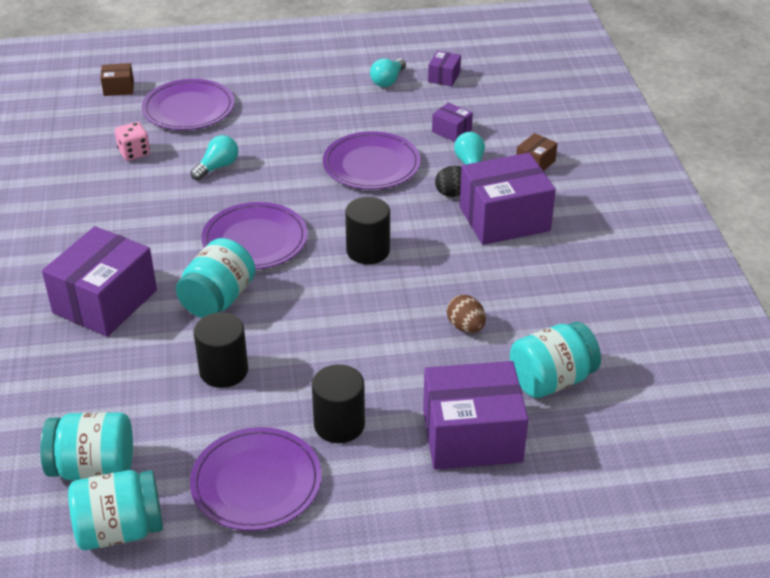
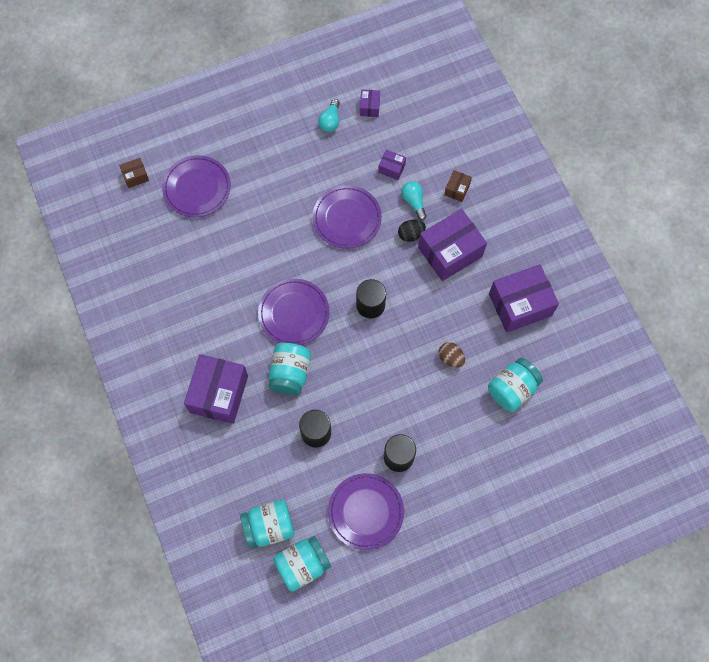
camera: 15 degrees left, 30 degrees up
(134, 153) = (177, 246): pink dice -> none
(217, 167) = (241, 246): turquoise light bulb -> none
(472, 436) = (477, 445): purple box -> purple box (520, 304)

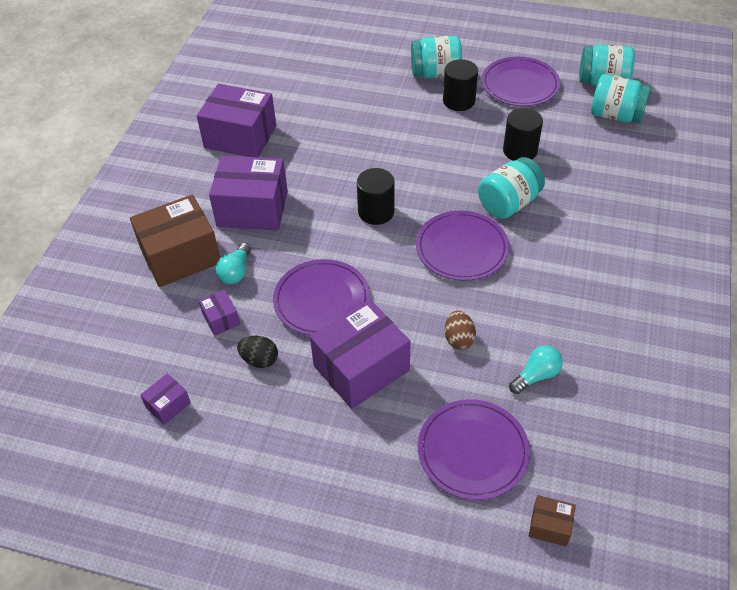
camera: 140 degrees left, 20 degrees down
(219, 394) = (597, 226): purple box -> purple box (361, 368)
(330, 121) = (230, 421): turquoise light bulb -> turquoise light bulb (536, 376)
(411, 234) = (272, 245): black egg -> black egg (259, 360)
(450, 358) = (344, 135): brown egg -> brown egg (458, 339)
(457, 189) = (180, 256): brown box -> brown box, size x2.20
(512, 389) = (317, 91): turquoise jar -> turquoise jar (435, 73)

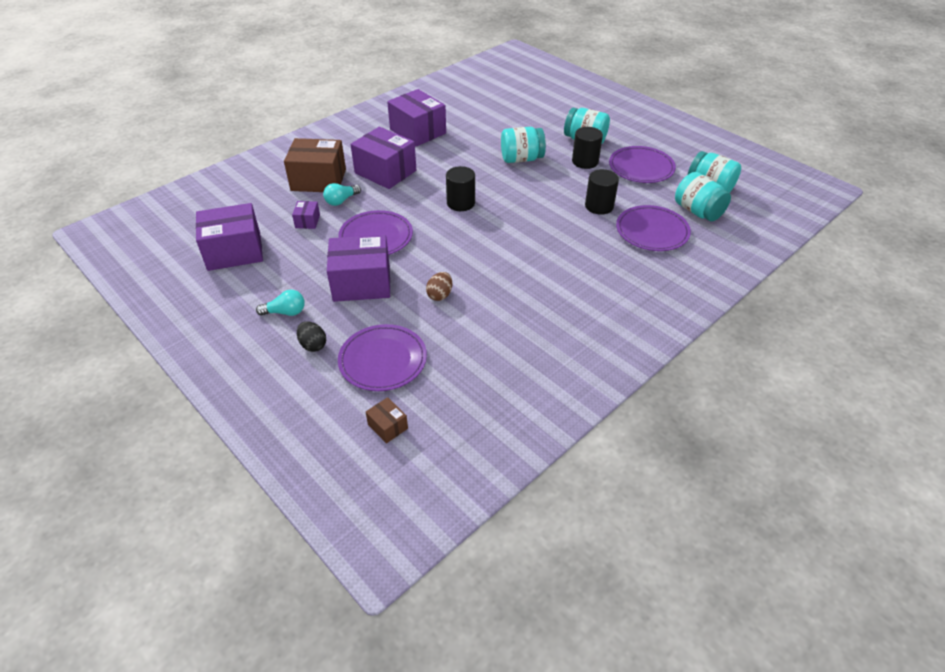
camera: 30 degrees right, 5 degrees down
(168, 405) = (234, 251): purple box -> purple box, size x2.20
(259, 360) = (307, 252): black egg -> black egg (313, 345)
(461, 248) = (496, 246): purple plate -> purple plate (652, 231)
(508, 203) = (557, 233): turquoise jar -> turquoise jar (521, 159)
(536, 376) = (470, 339): turquoise light bulb -> turquoise light bulb (285, 312)

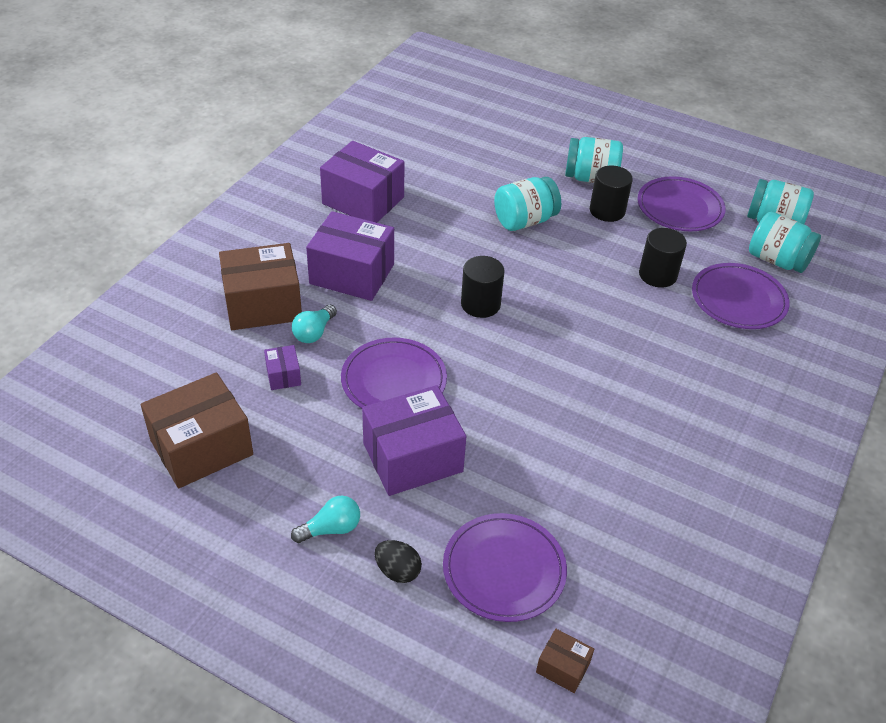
camera: 20 degrees left, 0 degrees up
(234, 251) = (201, 447): purple box -> brown box
(440, 295) = (526, 452): brown egg -> none

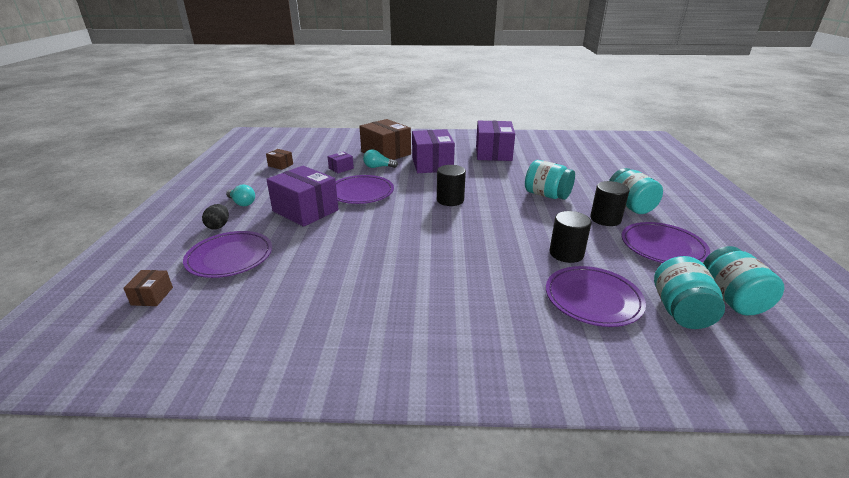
camera: 65 degrees right, 15 degrees down
(201, 447) = (280, 165): brown box -> brown box, size x0.45

